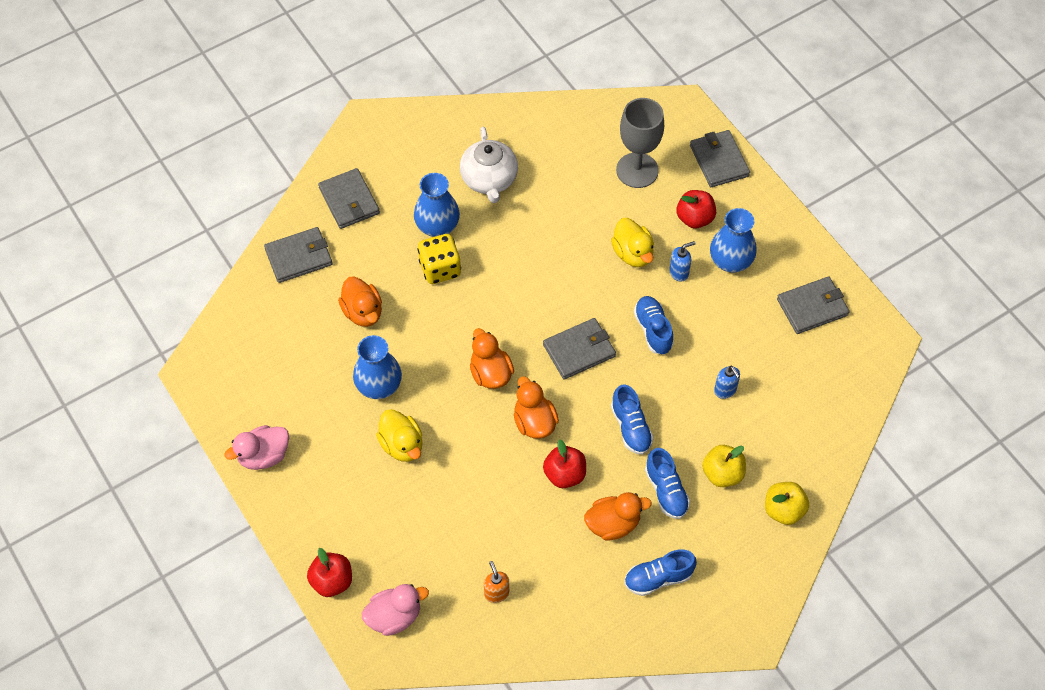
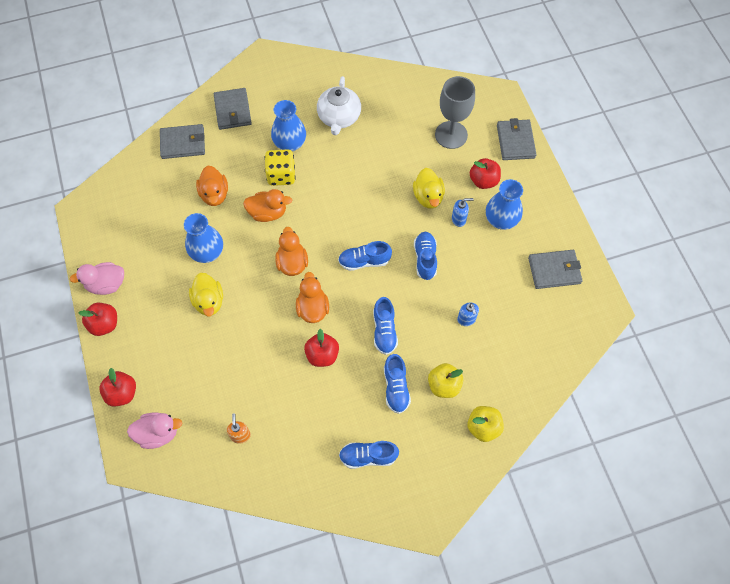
camera: 15 degrees right, 5 degrees up
(279, 504) = (104, 324): none -> red apple
(579, 350) = (364, 261): grey wallet -> blue shoe
(613, 524) = (346, 404): orange duck -> orange duck (268, 213)

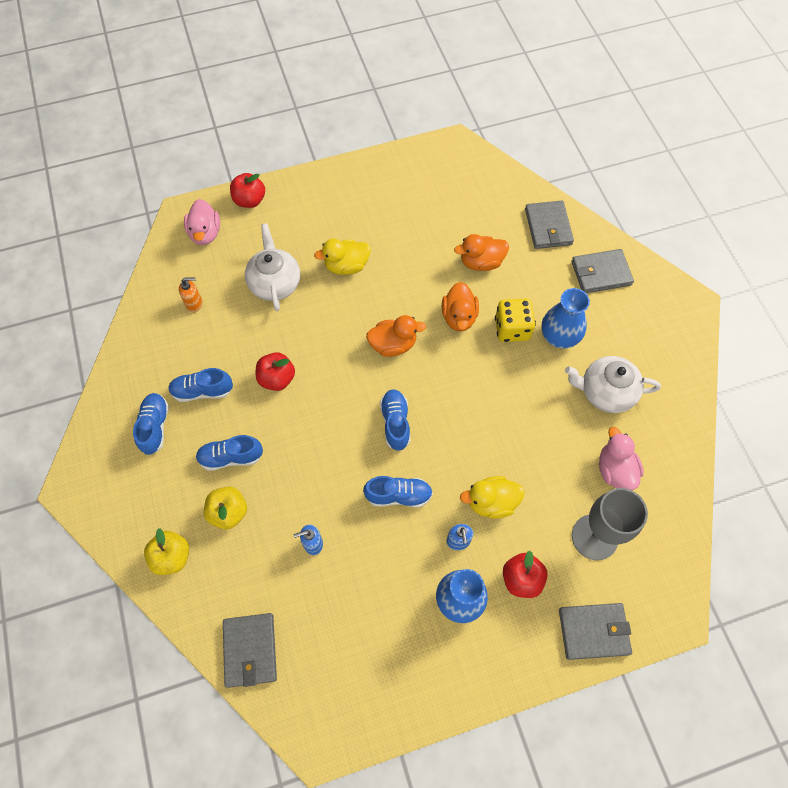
camera: 90 degrees right, 0 degrees up
(104, 324) = (324, 179): red apple -> none
(106, 284) = (368, 175): pink duck -> pink duck (615, 470)
(207, 252) = (406, 260): blue vase -> none
(222, 363) = (275, 283): none -> white teapot
(312, 308) = (335, 367): orange duck -> none
(384, 331) = (302, 445): blue shoe -> blue shoe (202, 391)
(554, 270) = (381, 670): grey wallet -> grey wallet (250, 650)

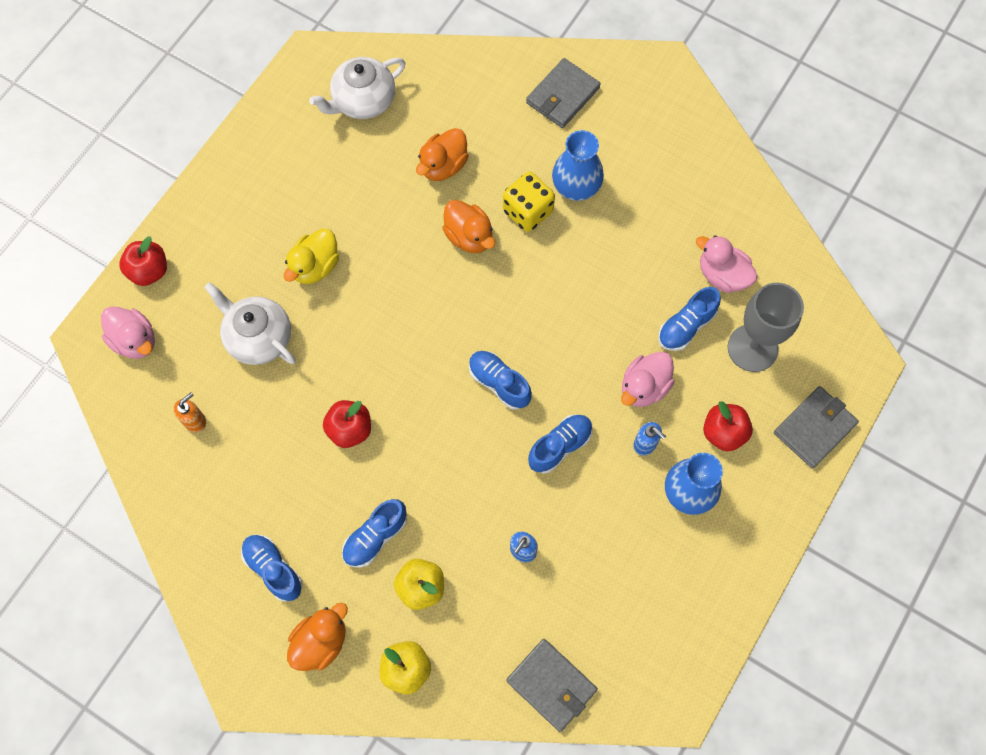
camera: 40 degrees left, 5 degrees up
(202, 391) = (287, 499): blue shoe -> blue shoe (686, 326)
(393, 345) = (431, 310): orange duck -> orange duck (320, 642)
(491, 502) = (644, 387): yellow duck -> pink duck
(548, 227) = (476, 83): grey wallet -> none
(605, 392) = (658, 209): white teapot -> white teapot (363, 101)

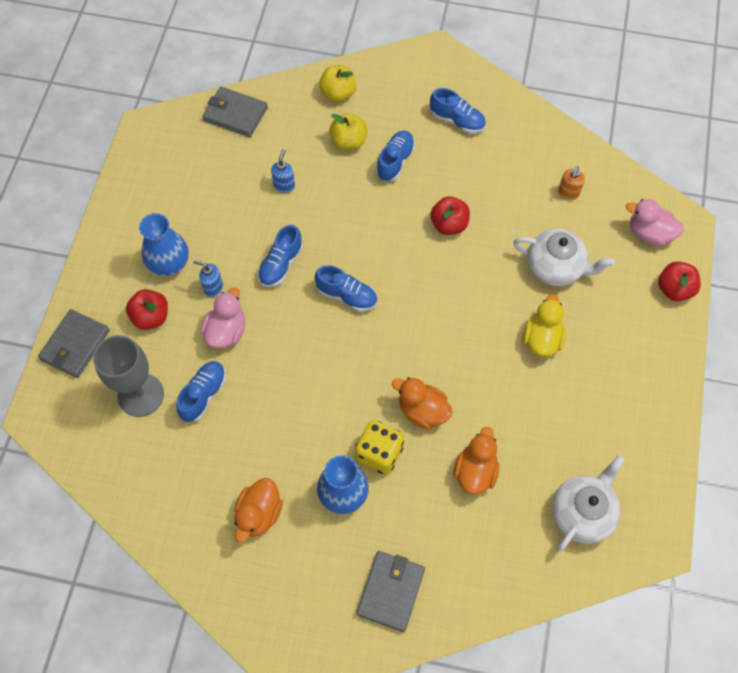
camera: 160 degrees right, 5 degrees down
(320, 642) = (403, 91): orange duck -> orange duck (259, 514)
(722, 275) = (182, 453): pink duck -> none

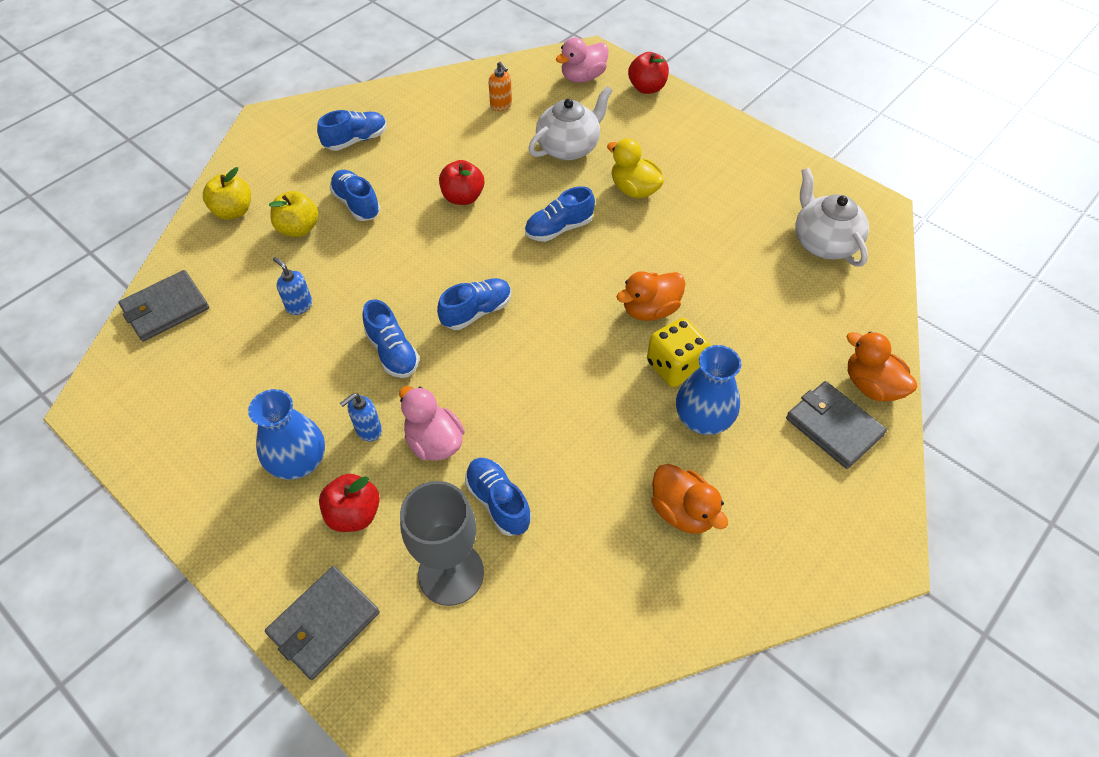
camera: 60 degrees left, 10 degrees down
(75, 345) = (324, 624): grey wallet -> grey wallet turned 75 degrees clockwise
(462, 306) = (559, 228): none -> blue shoe
(475, 471) = (740, 299): orange duck -> orange duck (871, 385)

